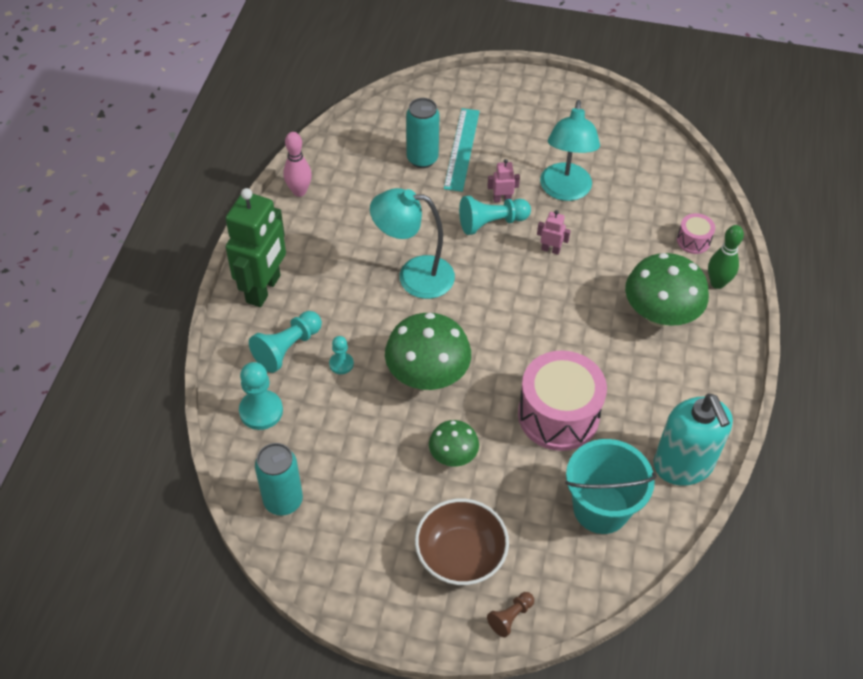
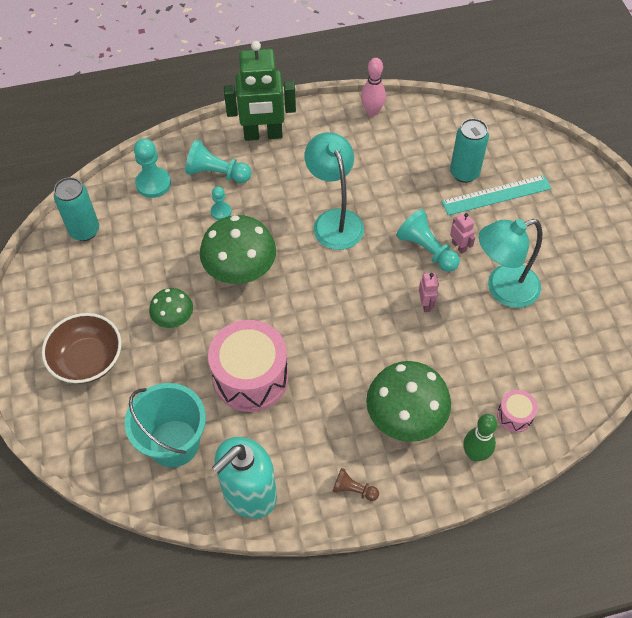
camera: 65 degrees right, 5 degrees up
(510, 617) = (47, 415): brown pawn -> brown pawn (353, 489)

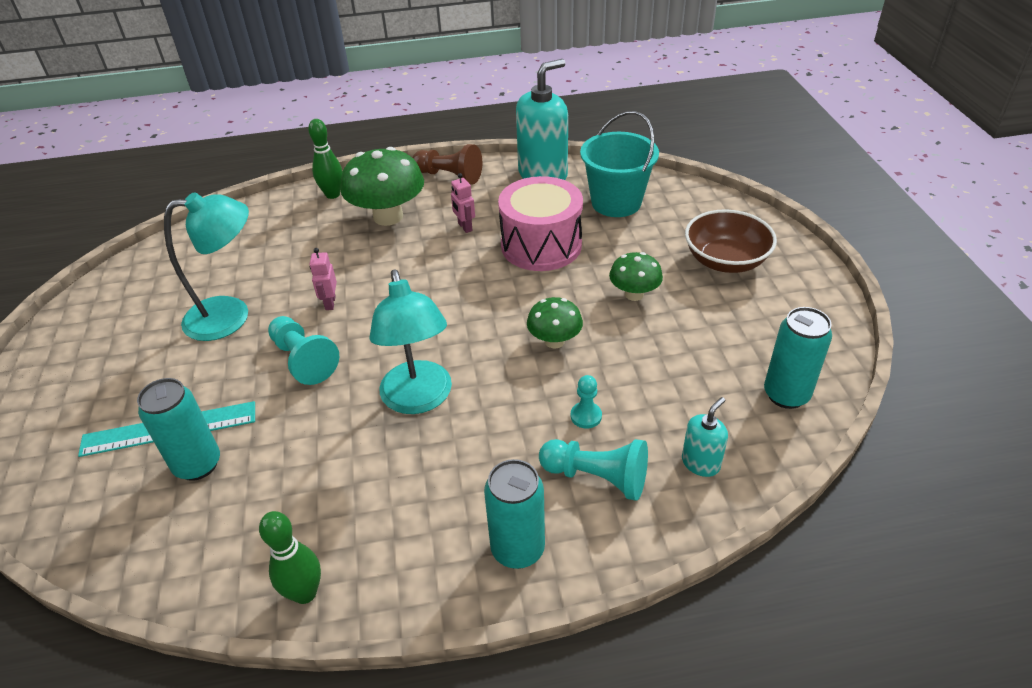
camera: 175 degrees left, 15 degrees down
(153, 183) = (700, 463): turquoise pawn -> turquoise soap dispenser
(240, 271) = (554, 341): green mushroom -> green mushroom, size x0.56
(263, 135) = (517, 549): green robot -> turquoise can
(353, 489) = (449, 176): brown pawn -> brown pawn, size x1.72
(372, 112) = (305, 593): pink bowling pin -> green bowling pin
(459, 246) = (259, 362): pink robot -> pink robot (464, 227)
(514, 416) = (282, 217): pink drum -> none

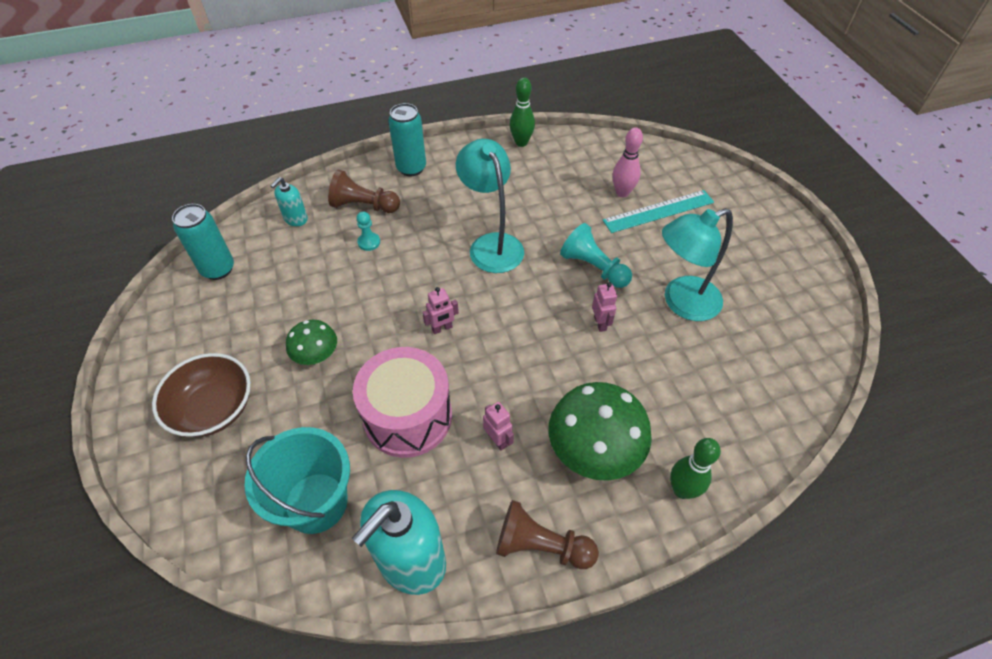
camera: 170 degrees right, 10 degrees up
(198, 464) = (622, 193): turquoise can -> pink bowling pin
(500, 310) = (442, 328): none -> pink robot
(554, 341) = (392, 300): green mushroom -> none
(597, 477) = (364, 206): turquoise pawn -> brown pawn

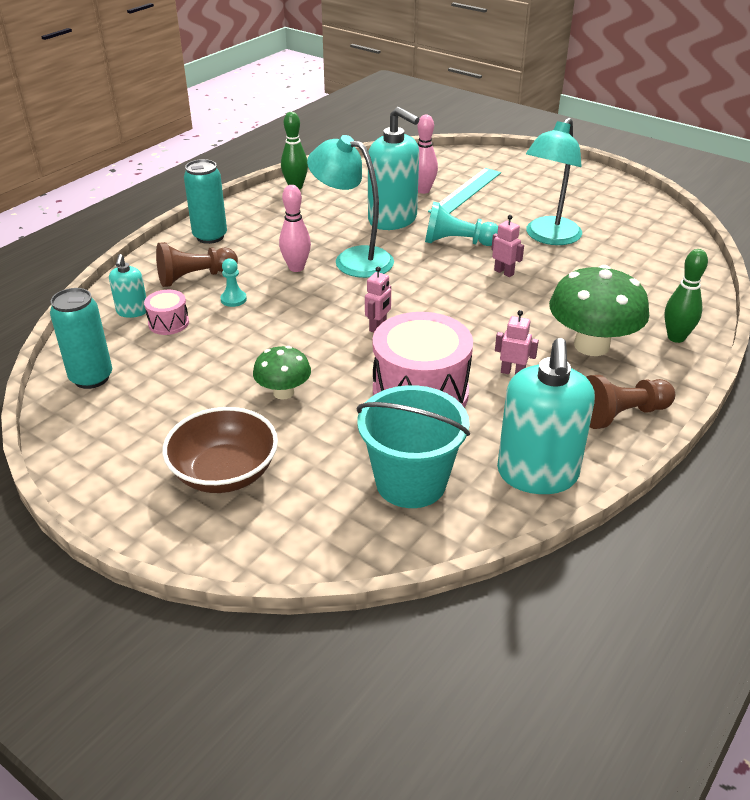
camera: 35 degrees left, 15 degrees down
(307, 243) = (168, 323): none -> pink drum
(441, 232) = (296, 268): none -> pink bowling pin
(564, 215) = (393, 220): none -> turquoise soap dispenser

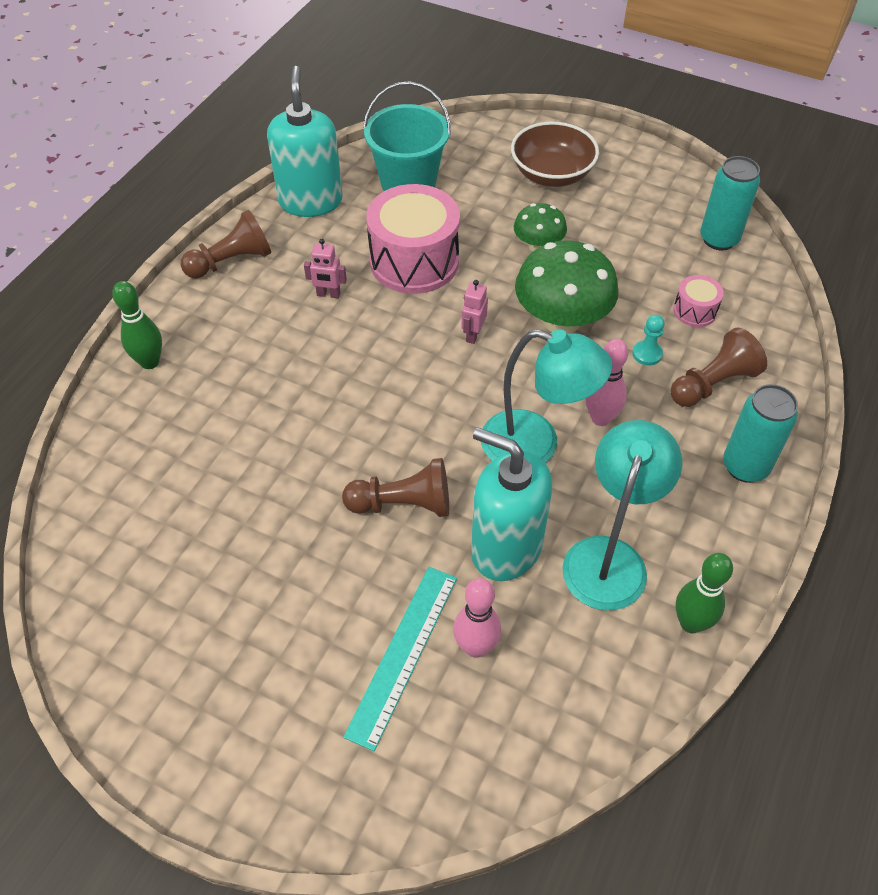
camera: 170 degrees right, 15 degrees up
(132, 311) = (744, 321): turquoise soap dispenser -> none
(457, 242) = (403, 504): turquoise pawn -> brown pawn
(504, 272) = (337, 447): pink robot -> none
(548, 237) = (272, 535): turquoise lamp -> turquoise lamp (609, 557)
(591, 345) = (244, 338): green mushroom -> green mushroom (561, 321)

